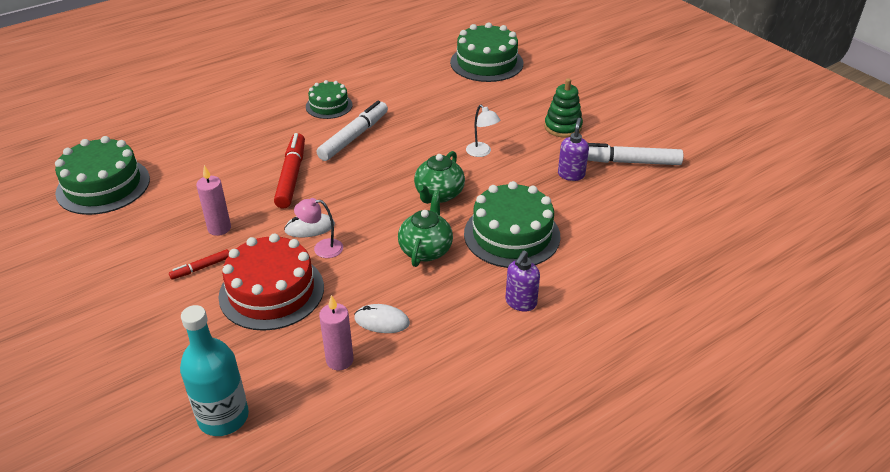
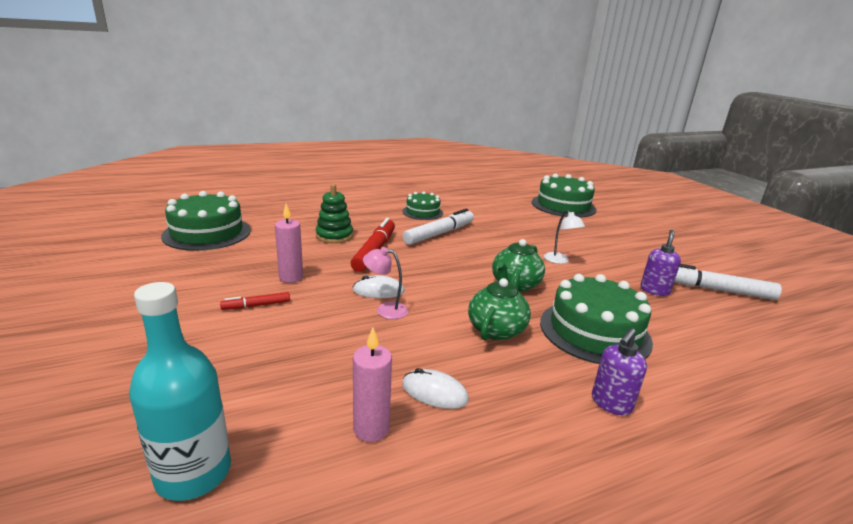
camera: 10 degrees right, 15 degrees down
(271, 291) = (318, 339): red cake -> none
(563, 127) = (639, 254): green stacking toy -> green stacking toy (334, 236)

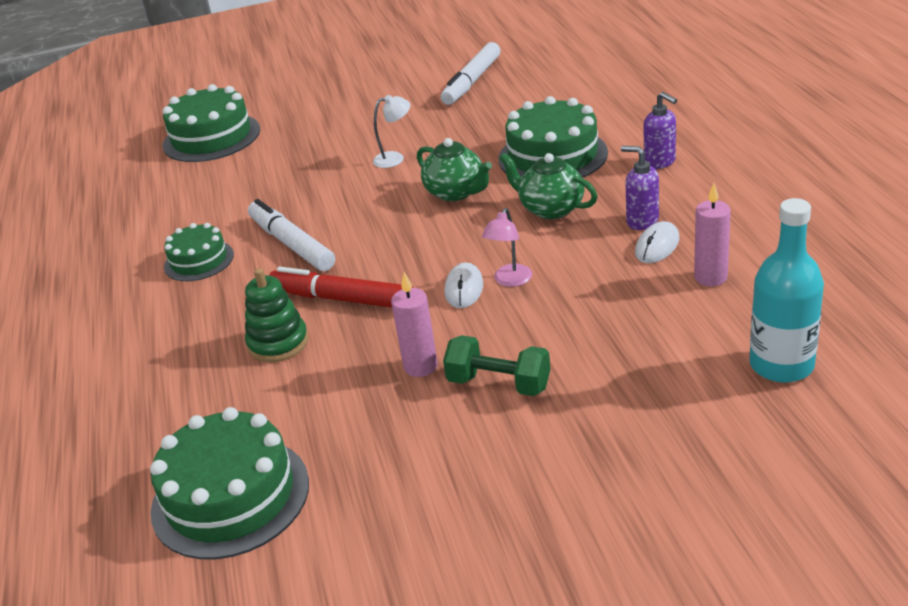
camera: 75 degrees left, 10 degrees up
(256, 305) = (499, 384): red marker -> green dumbbell
(654, 290) = (472, 112): purple soap dispenser -> purple soap dispenser (642, 221)

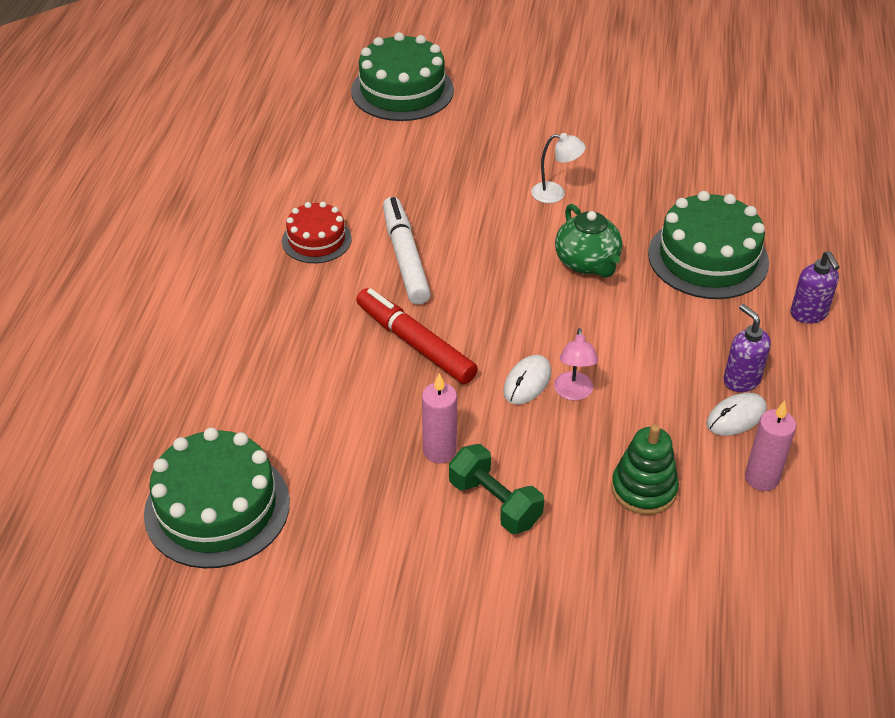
camera: 20 degrees right, 10 degrees up
(199, 260) = (316, 240): green cake -> red cake
(278, 343) = (335, 366): green stacking toy -> green stacking toy (644, 489)
(472, 81) = (688, 123): white marker -> none
(510, 281) = (573, 393): pink lamp -> pink lamp turned 45 degrees counterclockwise
(550, 209) = (664, 324): green teapot -> none
(781, 365) = (758, 608): turquoise bottle -> none

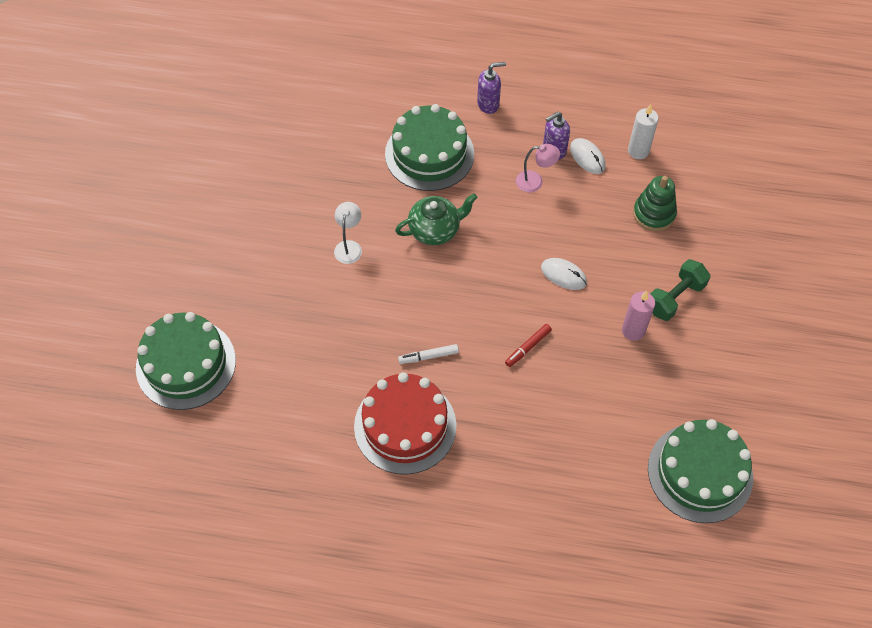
camera: 90 degrees left, 15 degrees up
(316, 240) = (405, 426): red cake -> red cake, size x1.69
(405, 257) = (428, 356): white marker -> white marker, size x0.50
(415, 343) = (528, 347): red marker -> red marker, size x0.50
(573, 393) = (572, 247): pink lamp -> pink lamp (535, 182)
(761, 478) = (638, 151): pink candle -> white candle

